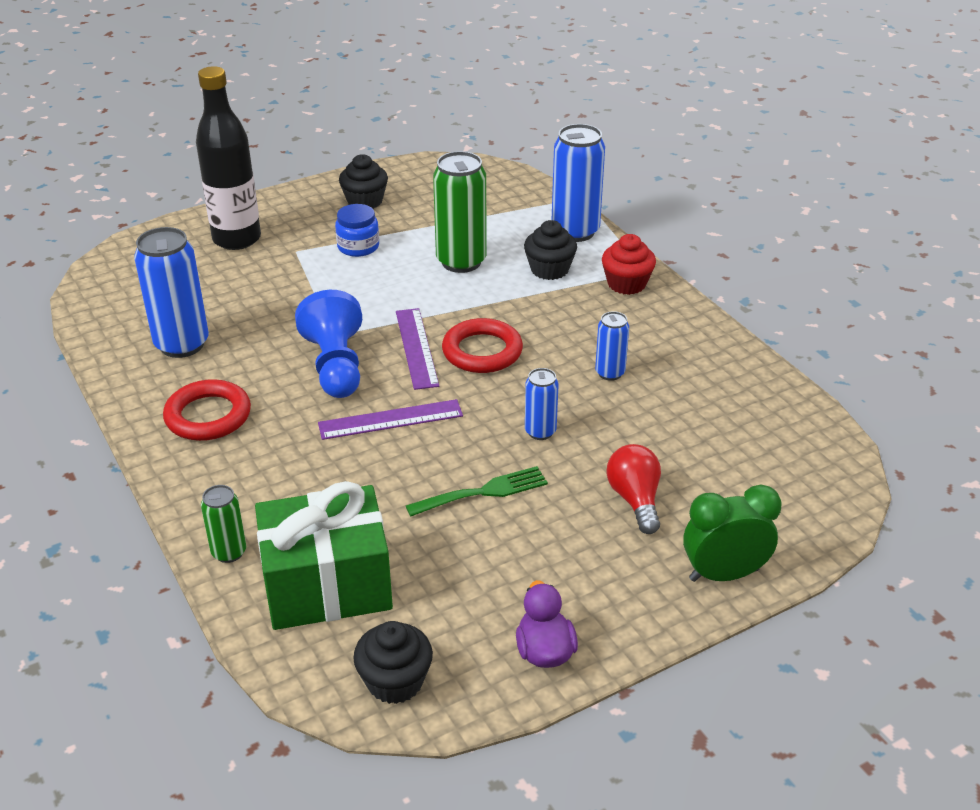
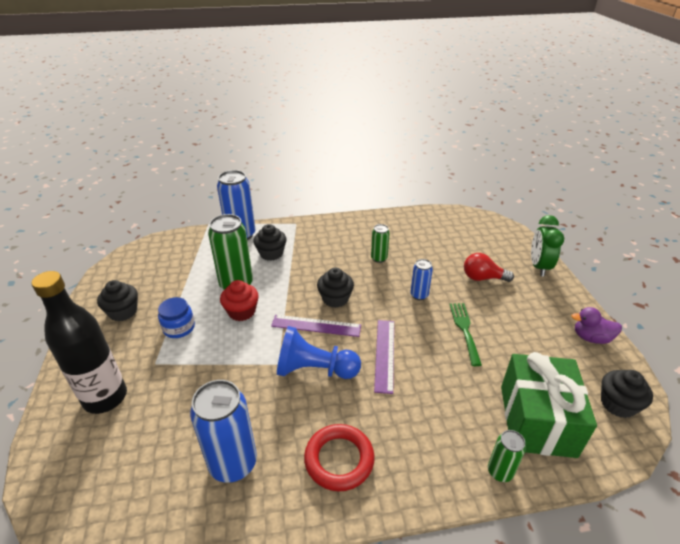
camera: 70 degrees left, 0 degrees up
(482, 351) = (335, 299): red ring -> black cupcake
(610, 373) = (379, 258): blue can -> green can
(626, 284) = (304, 232): red cupcake -> red cupcake (241, 311)

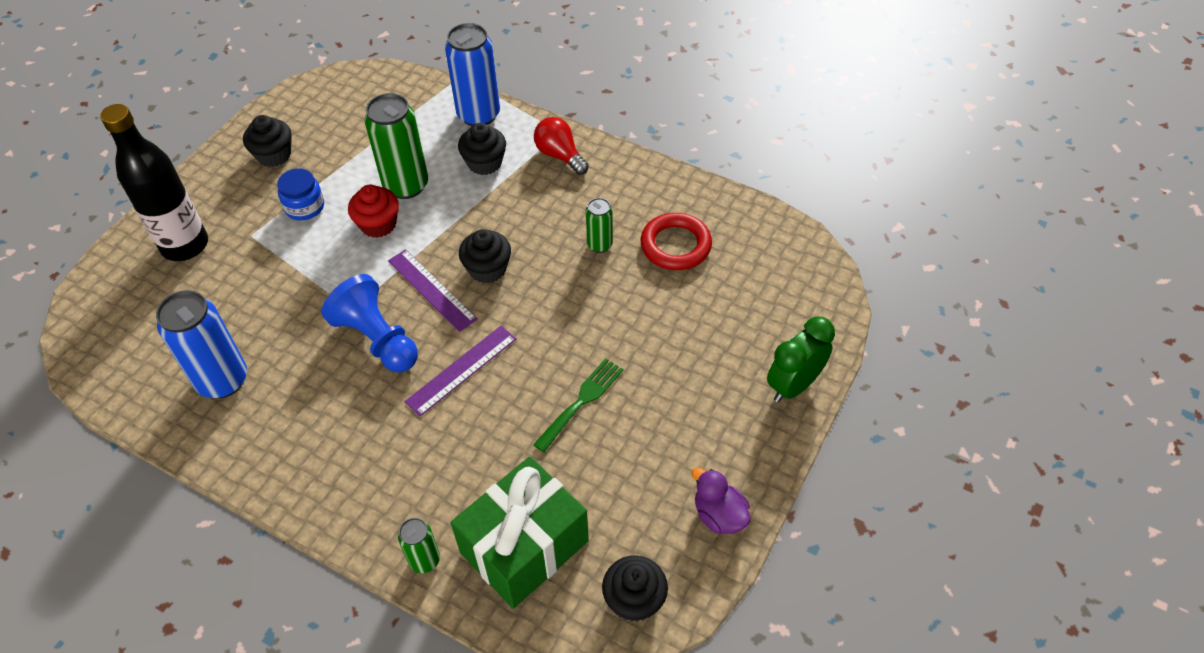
camera: 40 degrees right, 15 degrees up
(339, 459) = (304, 441): red ring -> red ring (675, 245)
(419, 295) = (585, 325): blue can -> none
(482, 278) = (694, 352): red light bulb -> red light bulb (560, 155)

